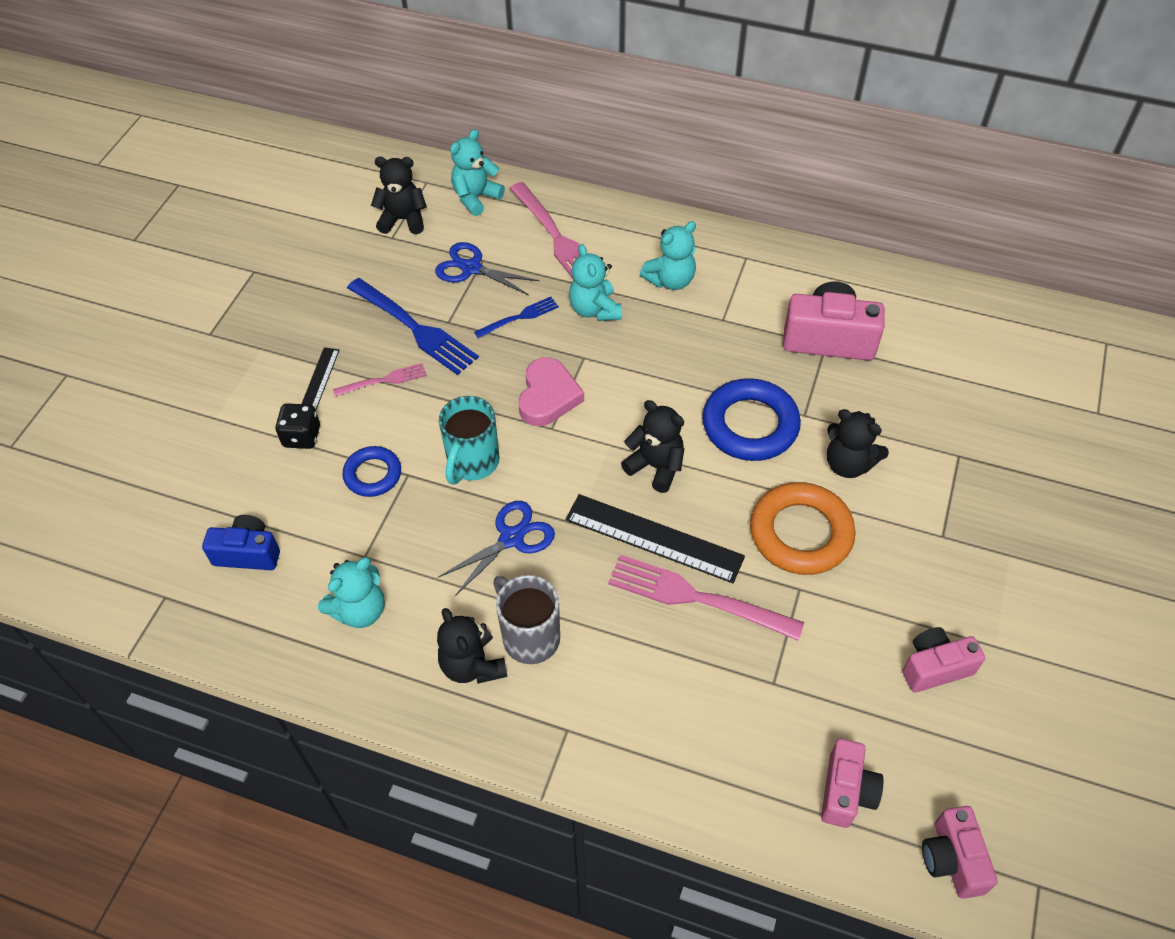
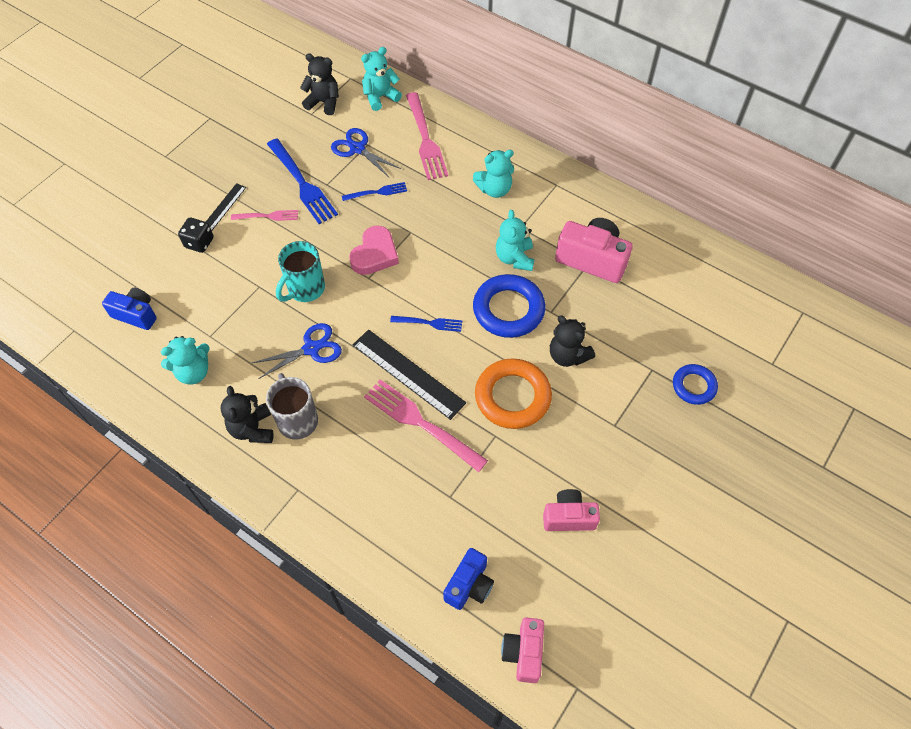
camera: 15 degrees right, 5 degrees up
(373, 474) = (236, 281): blue ring -> blue ring (694, 386)
(594, 309) = (432, 199): turquoise teddy bear -> turquoise teddy bear (514, 258)
(656, 466) = (429, 323): black teddy bear -> blue fork
(846, 792) = (469, 585): pink camera -> blue camera

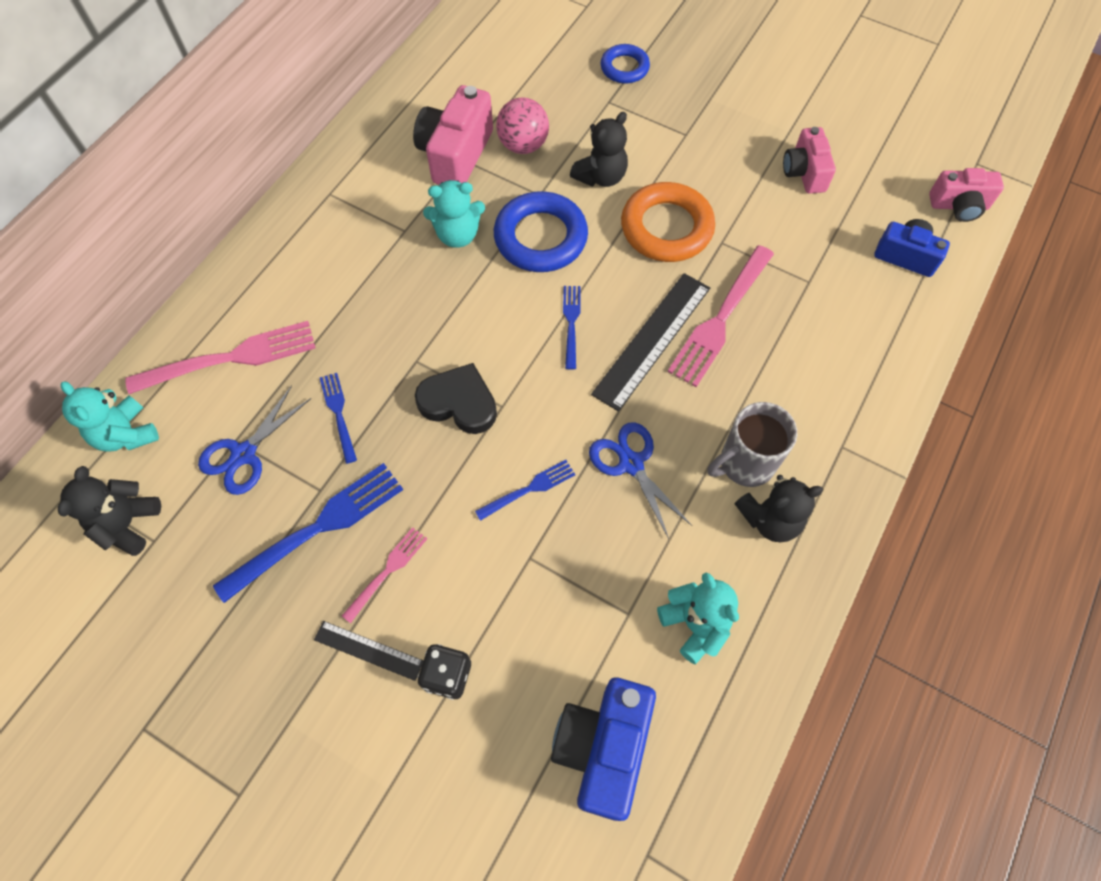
camera: 95 degrees left, 5 degrees up
(136, 314) = (602, 748): blue camera -> blue camera, size x1.57
(268, 216) = (388, 571): pink fork -> pink fork turned 45 degrees clockwise
(305, 289) = (529, 489): turquoise mug -> blue fork
(375, 254) = (459, 402): pink heart -> black heart
(494, 189) = (336, 263): turquoise teddy bear -> none
(602, 304) = (523, 145): none -> pink ball

